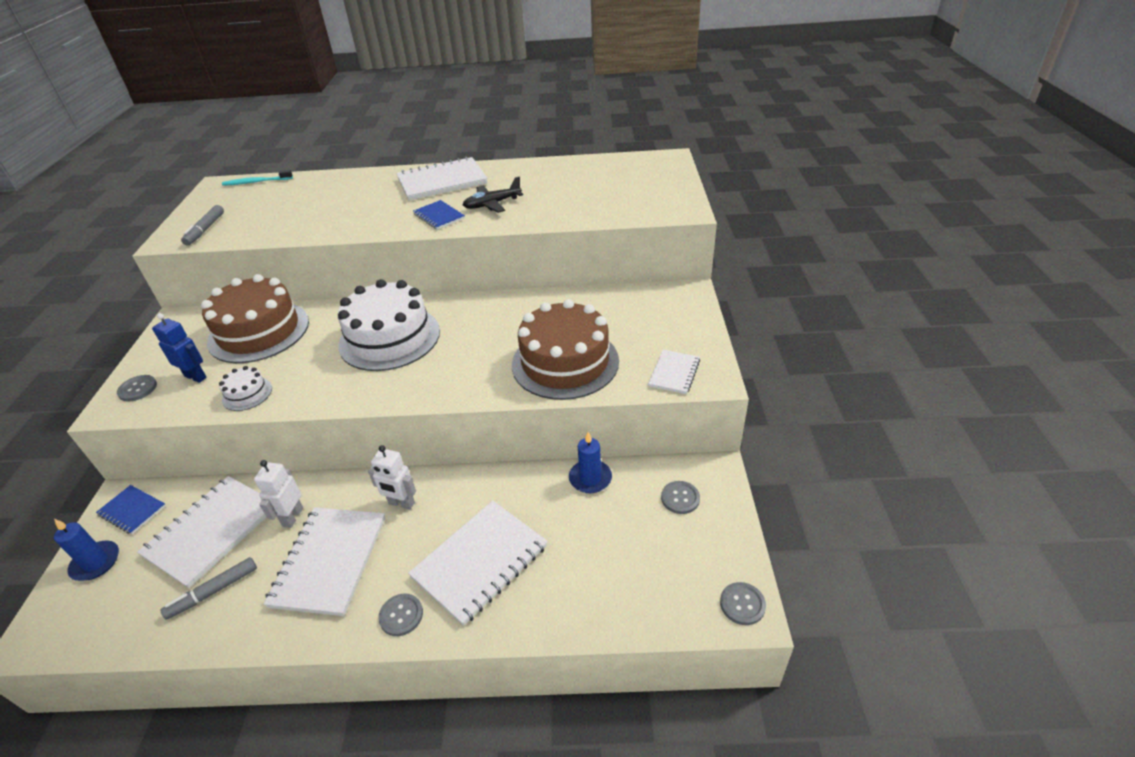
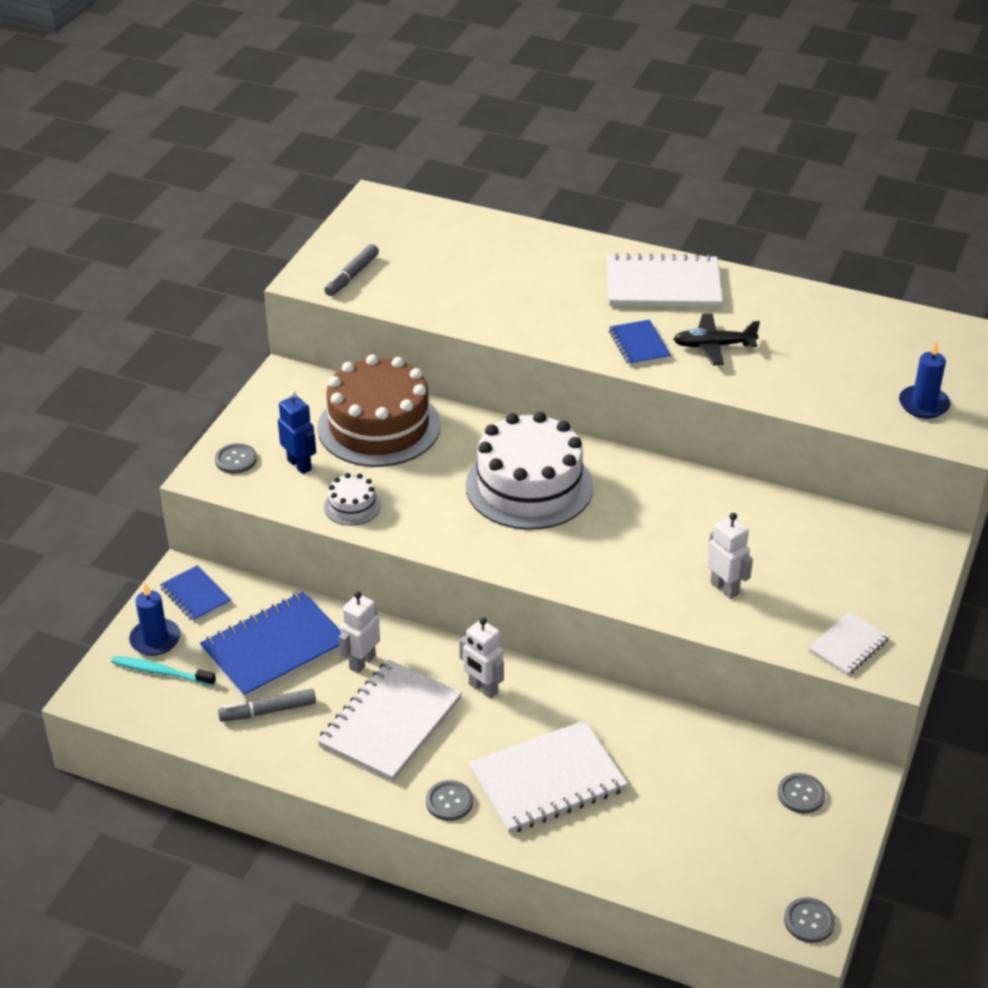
camera: 20 degrees right, 0 degrees up
(211, 531) = (275, 647): white notebook -> blue notebook
(256, 182) = (425, 211): turquoise toothbrush -> turquoise toothbrush (161, 672)
(565, 362) = (725, 588): brown cake -> white robot
(590, 478) = (707, 736): blue candle -> blue candle (923, 404)

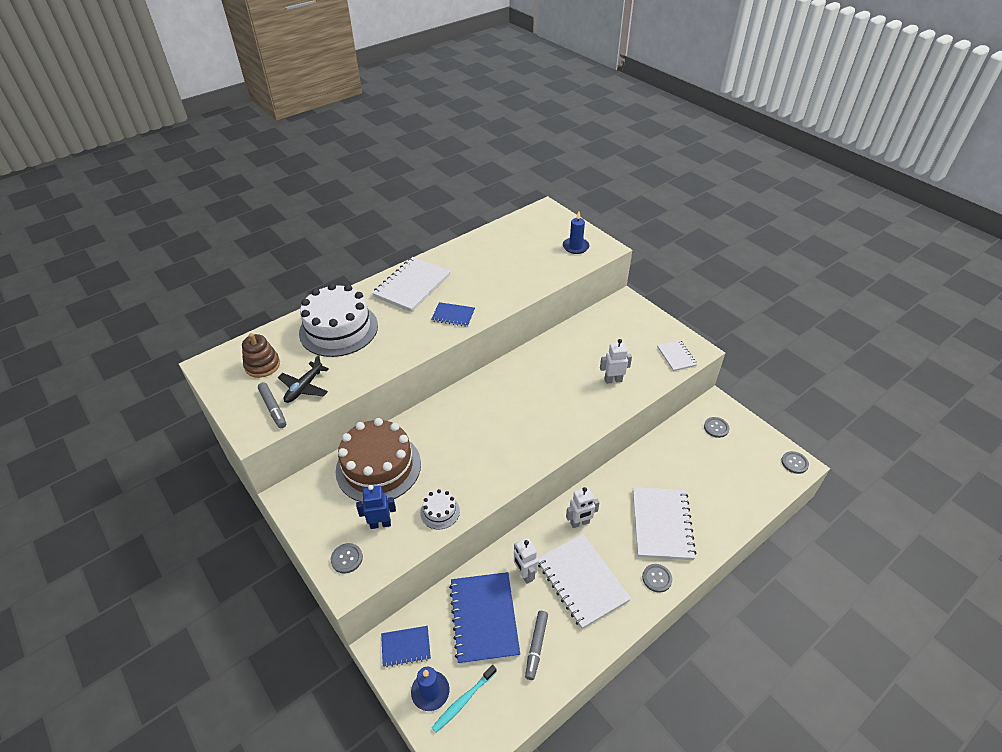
camera: 60 degrees left, 5 degrees up
(409, 236) = (262, 365): none -> brown stacking toy
(529, 486) = (484, 421): white cake -> white cake (338, 329)
(713, 346) = (477, 290): black plane -> black plane (304, 387)

